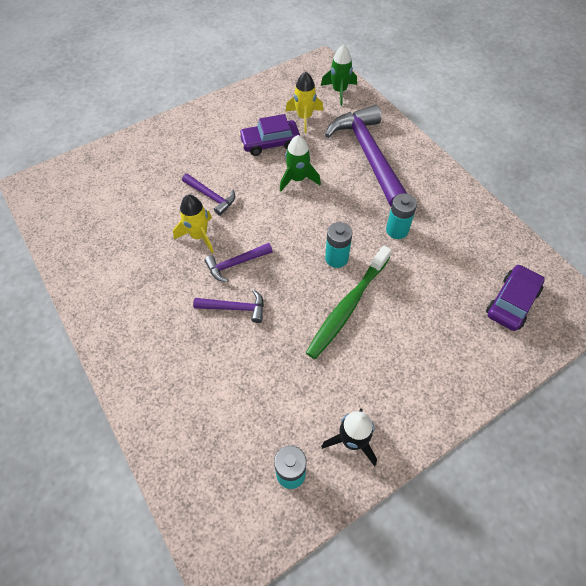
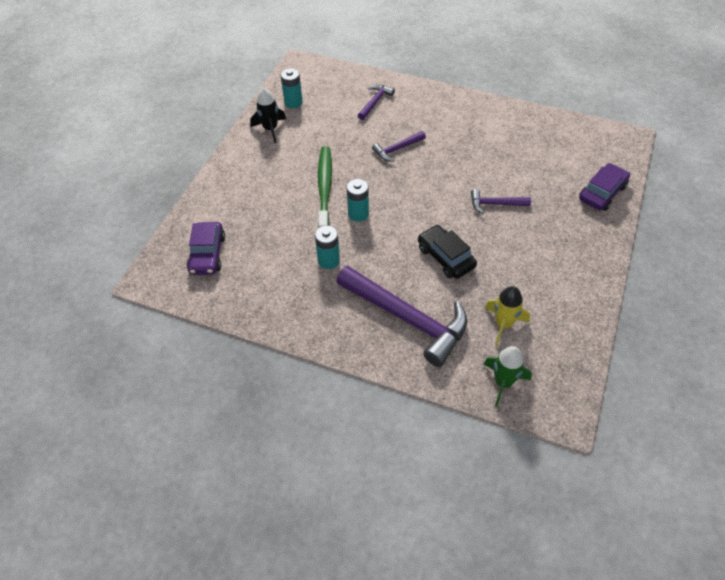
camera: 145 degrees right, 5 degrees down
(199, 236) = (470, 174): yellow rocket -> none
(236, 264) = (424, 172): purple hammer -> purple hammer (375, 102)
(270, 143) = (504, 277): purple car -> purple car (602, 193)
(298, 179) = (445, 257): green rocket -> black car

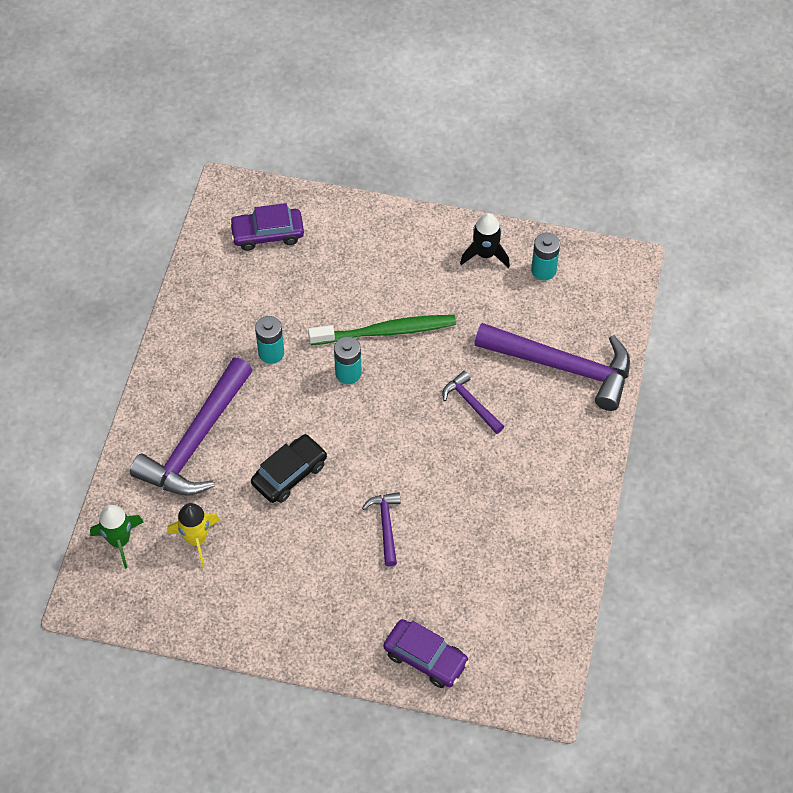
camera: 80 degrees right, 5 degrees up
(375, 102) = (563, 366): purple hammer -> purple hammer, size x2.13

